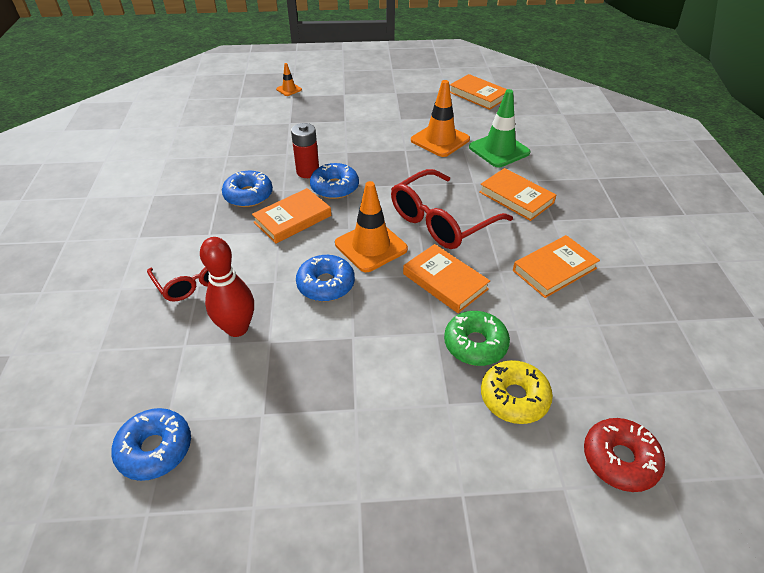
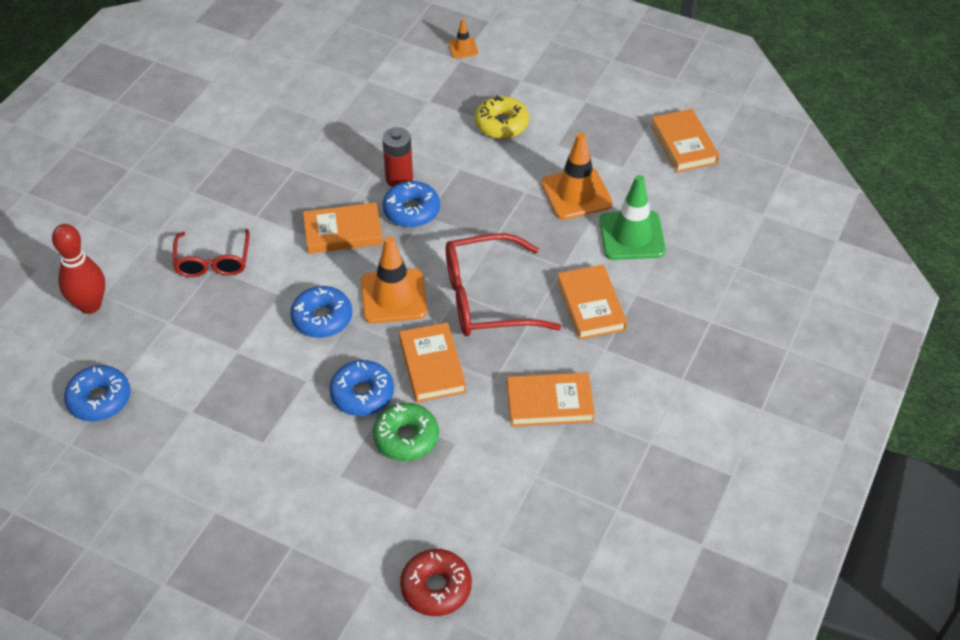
camera: 30 degrees right, 5 degrees up
(237, 328) = (219, 326): red bowling pin -> red bowling pin (90, 305)
(248, 195) = (320, 184): blue donut -> blue donut (362, 394)
(514, 397) = (397, 498): yellow donut -> yellow donut (501, 124)

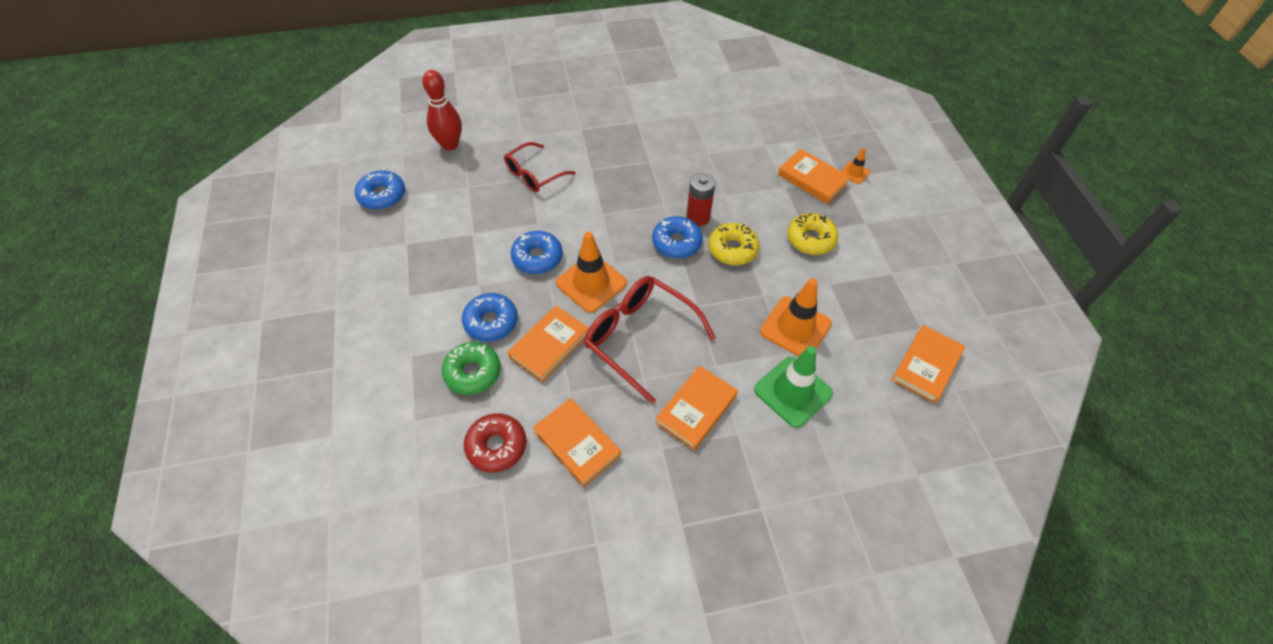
camera: 50 degrees right, 5 degrees up
(343, 232) = (621, 219): orange book -> orange book (812, 179)
(436, 587) = (352, 480): red donut -> red donut (496, 446)
(458, 179) = (732, 249): none -> yellow donut

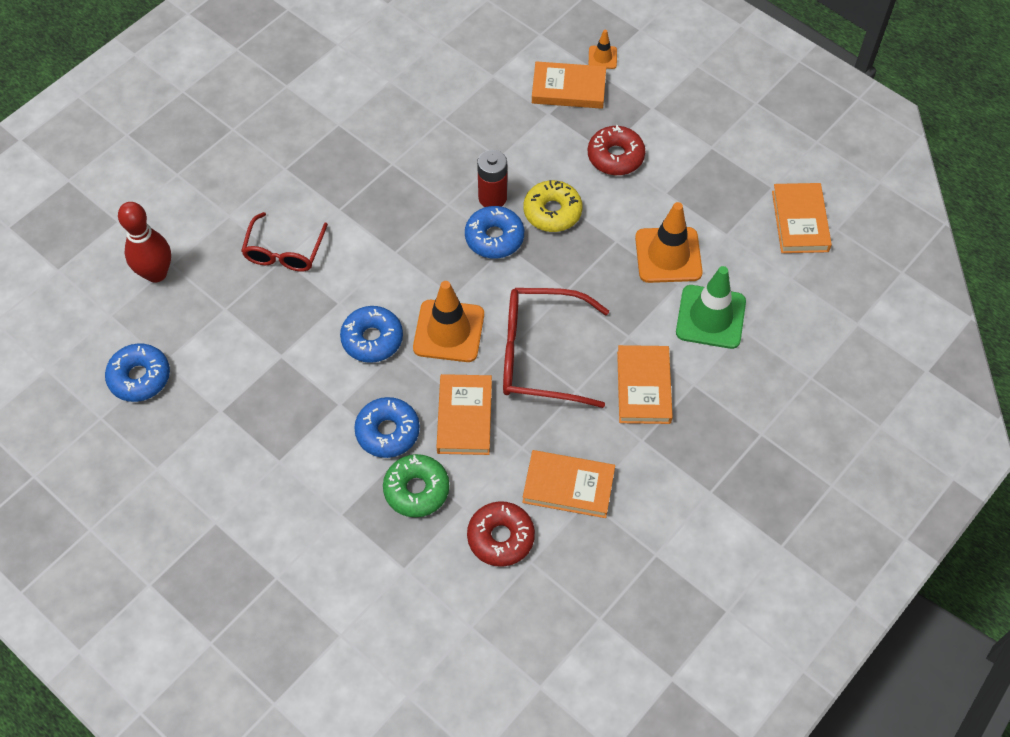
camera: 35 degrees left, 5 degrees up
(810, 239) = (615, 156): yellow donut -> red donut

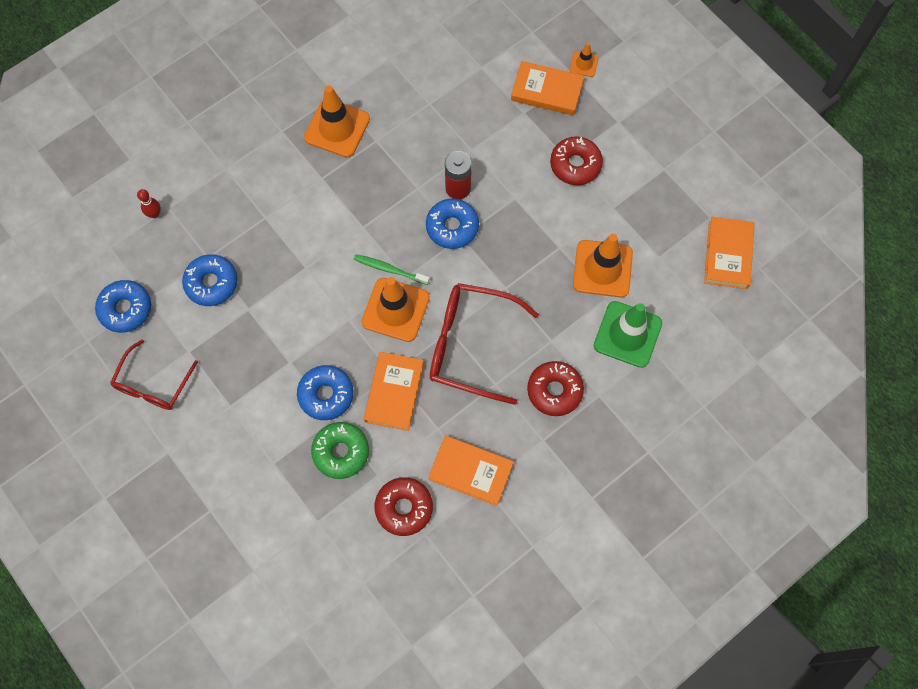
camera: 10 degrees right, 10 degrees up
(156, 273) = (154, 214): red bowling pin -> red bowling pin, size x0.49
(284, 251) = (267, 210): red glasses -> red glasses (153, 383)
(346, 157) = (337, 128): none -> orange traffic cone
(372, 339) = (328, 306): blue donut -> blue donut (211, 283)
(434, 291) = (390, 269): none -> green toothbrush
(552, 212) = (508, 210): yellow donut -> none
(643, 387) = (554, 391): orange book -> red donut

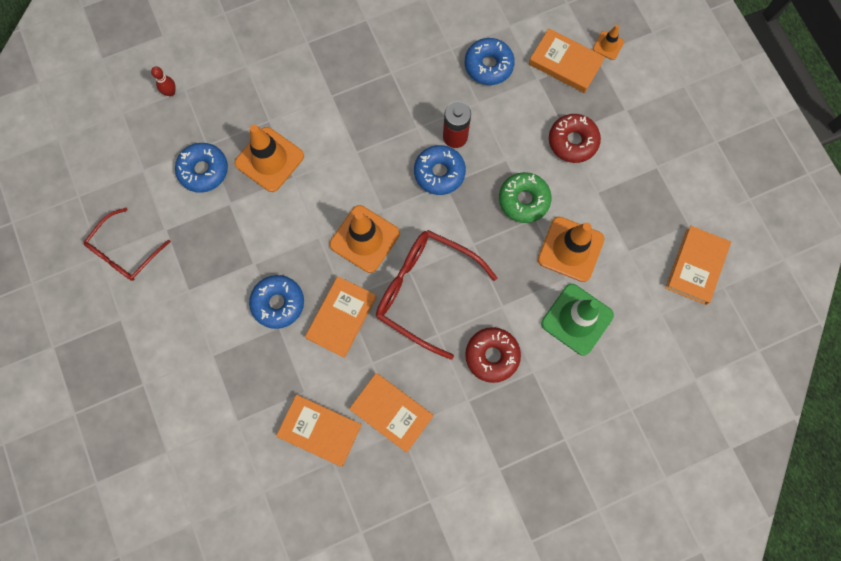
camera: 15 degrees right, 5 degrees up
(126, 309) = (120, 175): blue donut -> blue donut (488, 65)
(337, 128) = (358, 52): orange traffic cone -> orange traffic cone (269, 159)
(341, 452) = (276, 361): green donut -> green donut (523, 200)
(390, 269) = (370, 199): green toothbrush -> none
(404, 508) = (320, 430): red donut -> orange book

